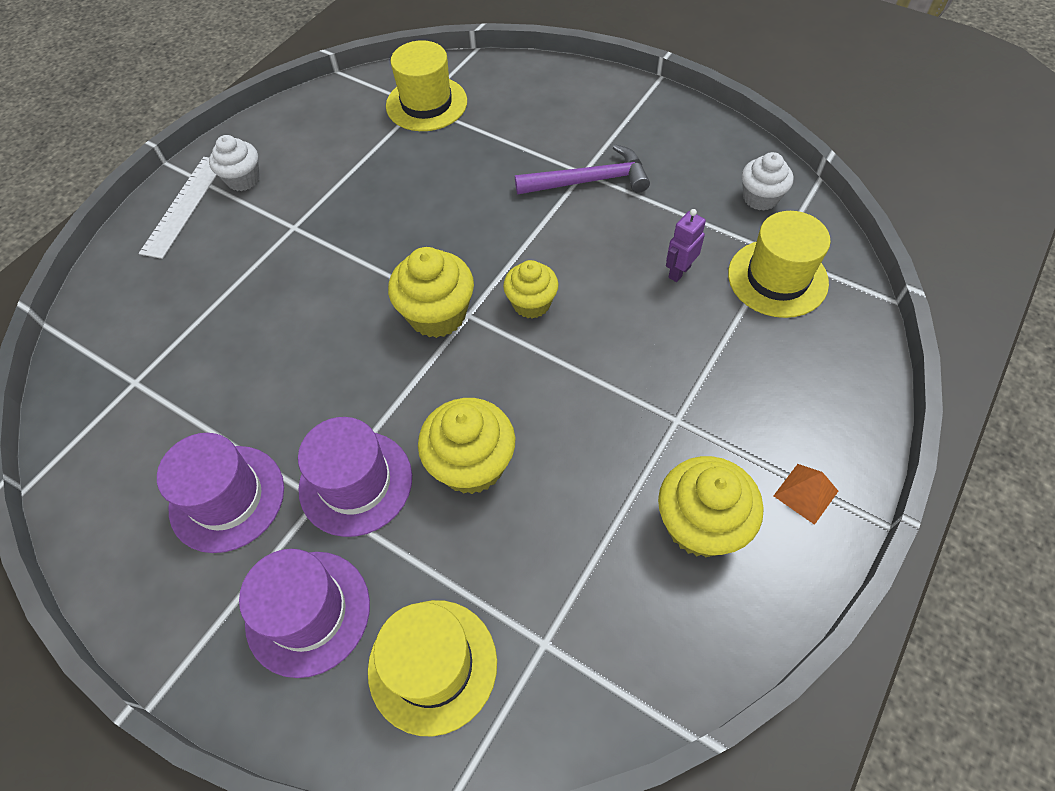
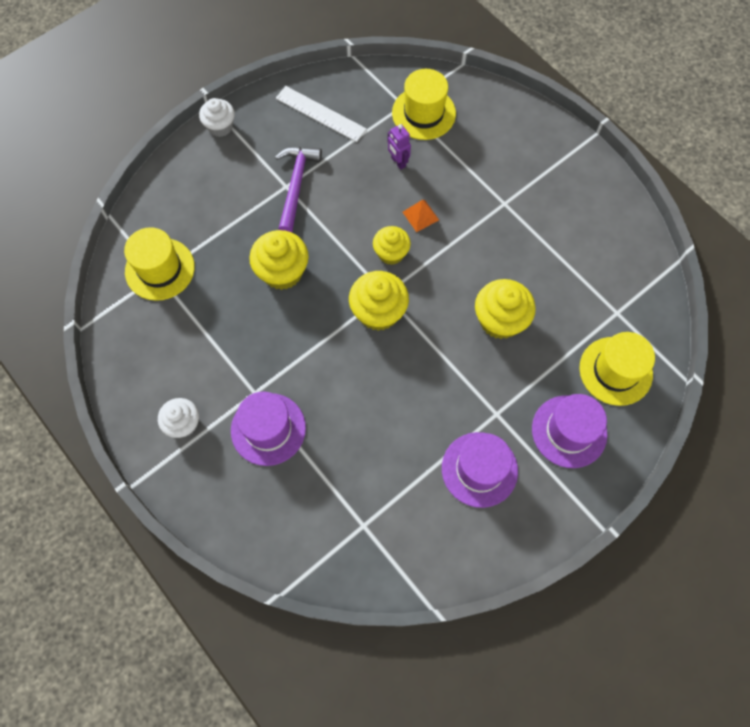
camera: 75 degrees left, 10 degrees up
(184, 206) = (193, 474): white ruler -> white ruler (320, 114)
(356, 482) = (492, 389): purple hat -> purple hat (268, 429)
(700, 524) = (572, 216): yellow cupcake -> yellow cupcake (282, 272)
(760, 198) = (355, 95): white cupcake -> white cupcake (220, 127)
(805, 493) = (568, 161): orange pyramid -> orange pyramid (420, 216)

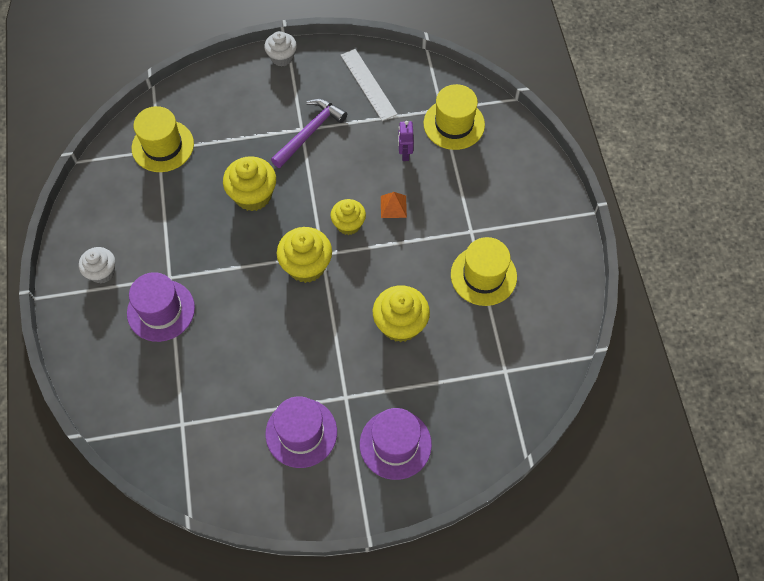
camera: 30 degrees right, 5 degrees down
(615, 371) = (469, 417): yellow hat -> yellow hat (483, 276)

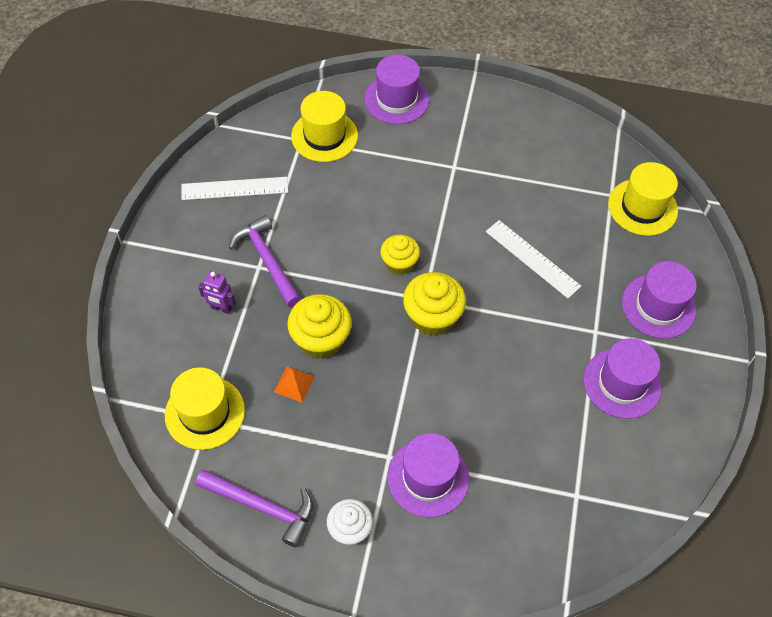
camera: 70 degrees left, 5 degrees down
(101, 210) = (262, 507): none -> purple hammer
(282, 57) = (150, 254): white cupcake -> none
(393, 206) = (396, 218): orange pyramid -> orange pyramid (294, 384)
(400, 324) = (532, 258): yellow cupcake -> white ruler
(405, 154) = (338, 187): purple robot -> purple robot (221, 308)
(483, 276) = (506, 175): yellow hat -> yellow hat (642, 207)
(524, 162) = (396, 99): none -> purple hat

